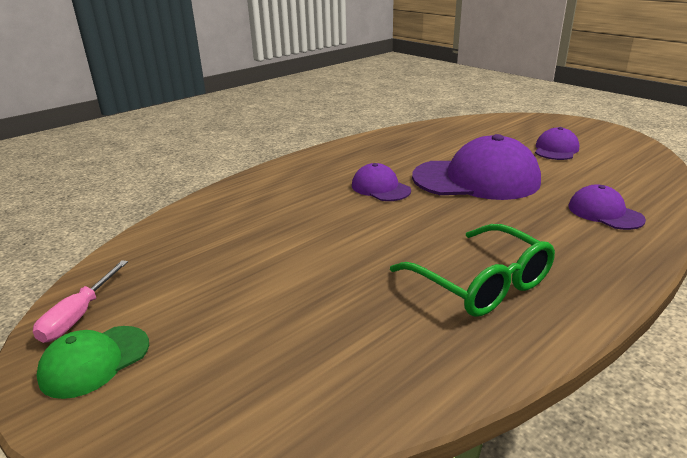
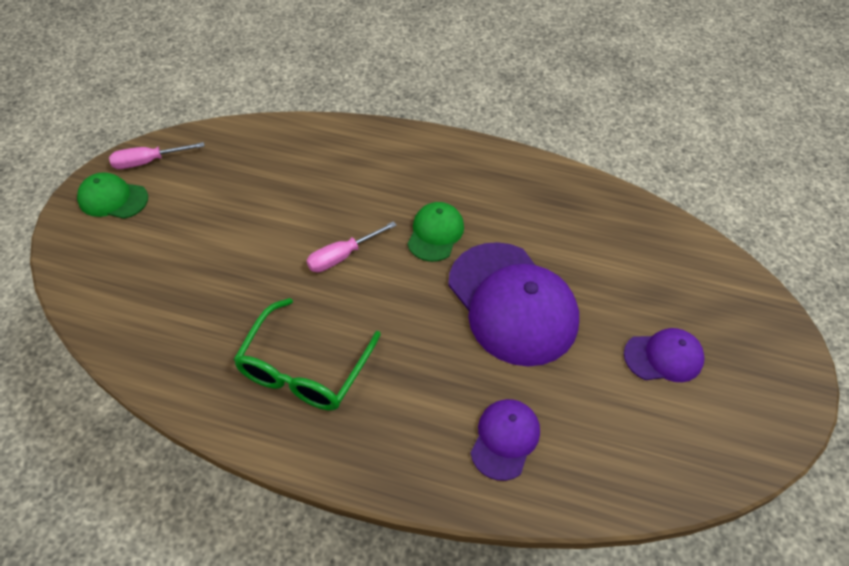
camera: 55 degrees right, 25 degrees up
(362, 231) = (342, 256): none -> pink screwdriver
(380, 188) = (435, 233): purple cap -> green cap

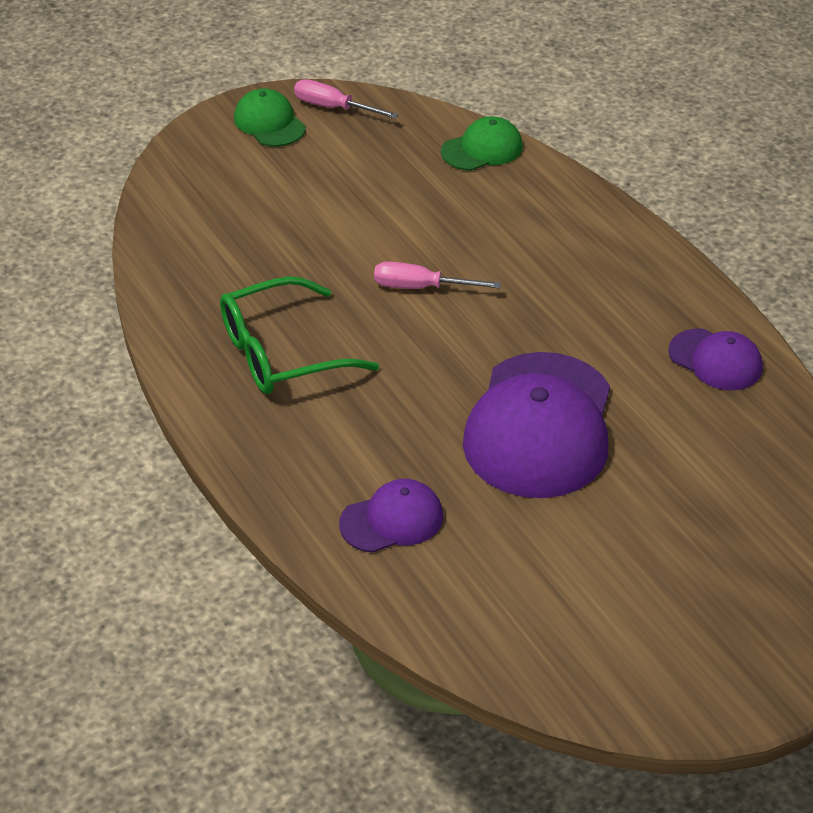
camera: 45 degrees right, 10 degrees down
(435, 233) = (537, 322): green cap -> green cap (482, 149)
(663, 357) = (640, 569): purple cap -> purple cap (715, 360)

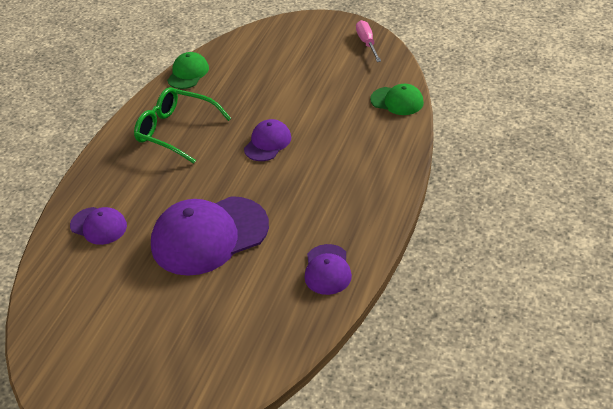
camera: 55 degrees right, 0 degrees up
(269, 123) = (331, 34): green cap -> green cap (188, 73)
(420, 287) = (267, 143): pink screwdriver -> purple cap

